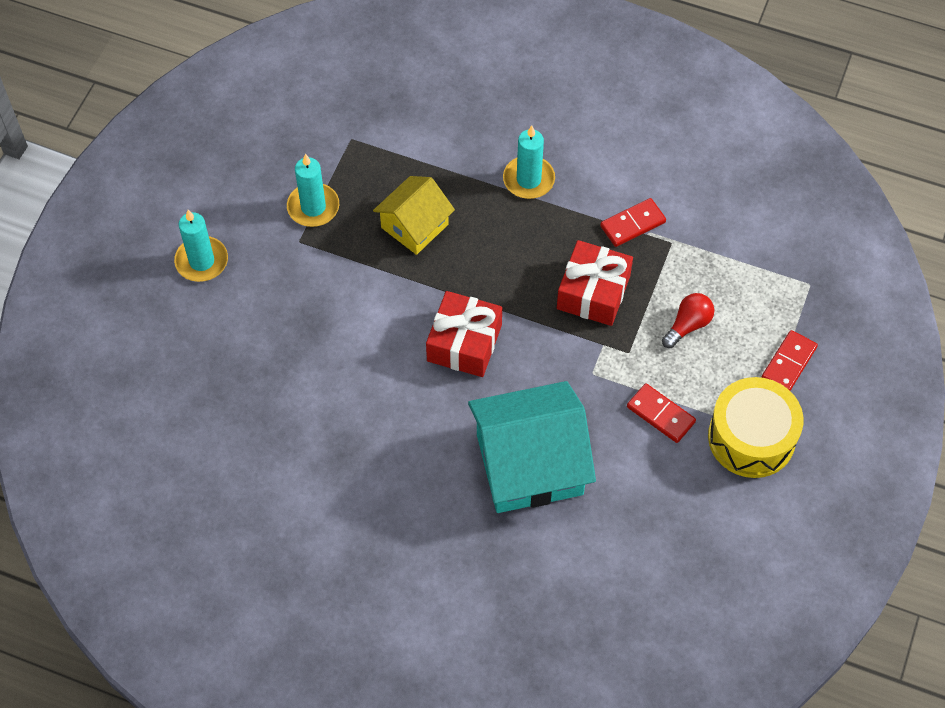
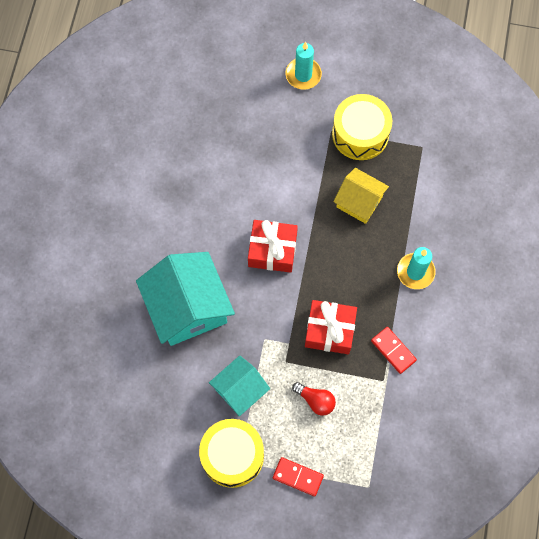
camera: 80 degrees right, 10 degrees up
(313, 207) = (360, 134): turquoise candle -> yellow drum
(660, 414) = (240, 390): red domino -> turquoise house

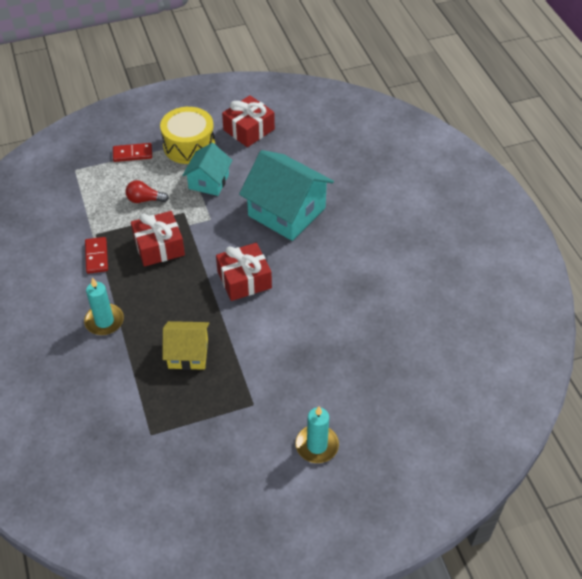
camera: 150 degrees right, 20 degrees down
(156, 444) = (249, 130): none -> red gift
(360, 134) = (222, 415): yellow drum -> none
(393, 350) = (97, 256): red domino -> red domino turned 60 degrees clockwise

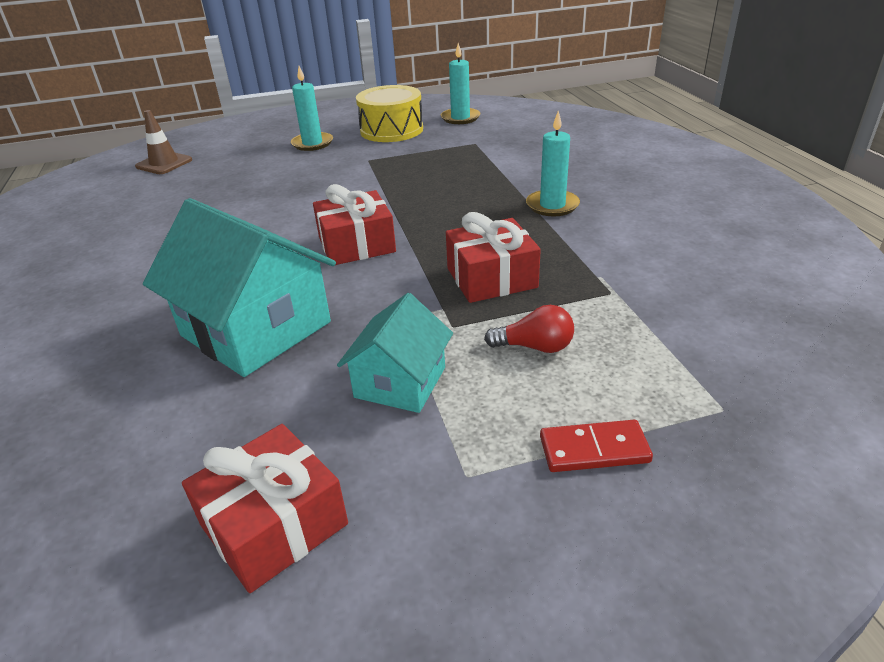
camera: 175 degrees left, 15 degrees down
(97, 256) = (594, 265): red domino -> none
(160, 504) = (460, 118): none -> turquoise candle
(188, 353) = (439, 186): yellow house -> none
(189, 145) = (447, 473): yellow drum -> yellow drum (391, 130)
(453, 409) = (164, 163): none -> brown traffic cone

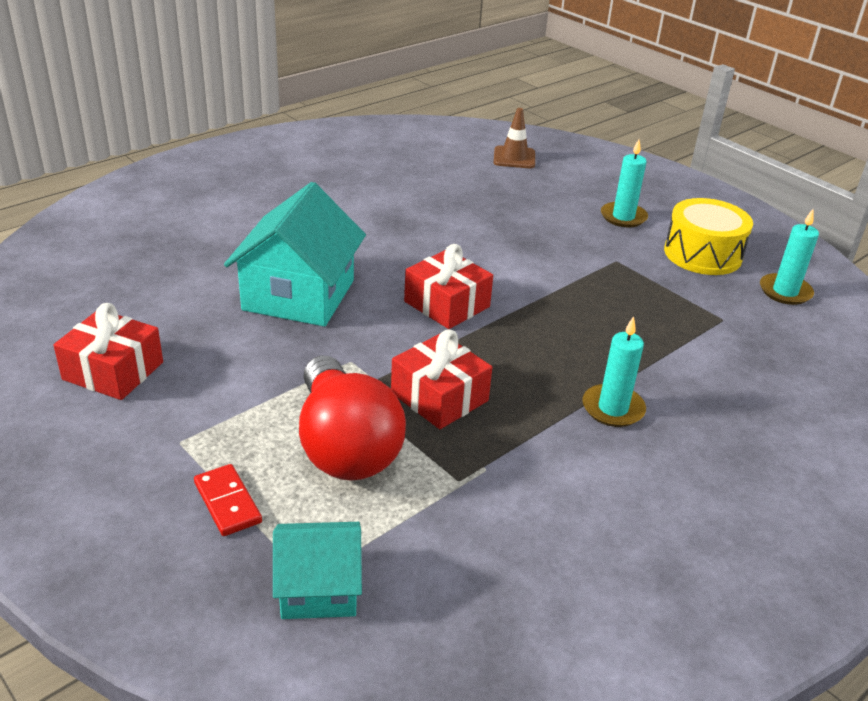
camera: 60 degrees right, 0 degrees up
(400, 382) = (266, 383): turquoise house -> turquoise house (319, 588)
(535, 347) = (345, 445): red light bulb -> red light bulb, size x2.31

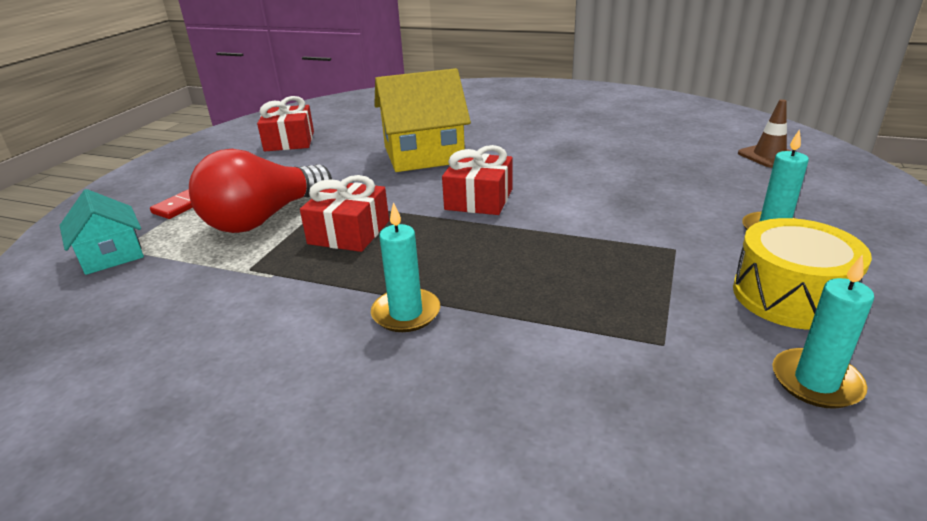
camera: 65 degrees right, 5 degrees down
(299, 295) = (423, 154): turquoise house -> yellow house

